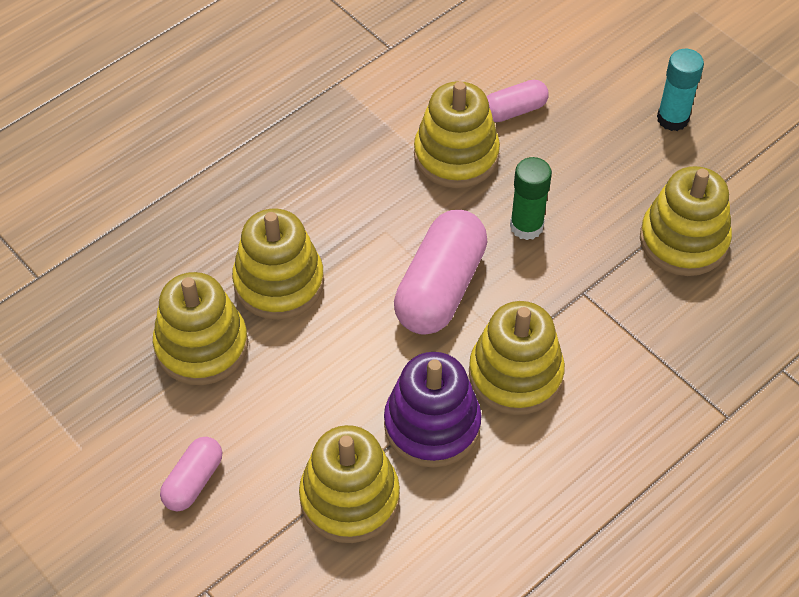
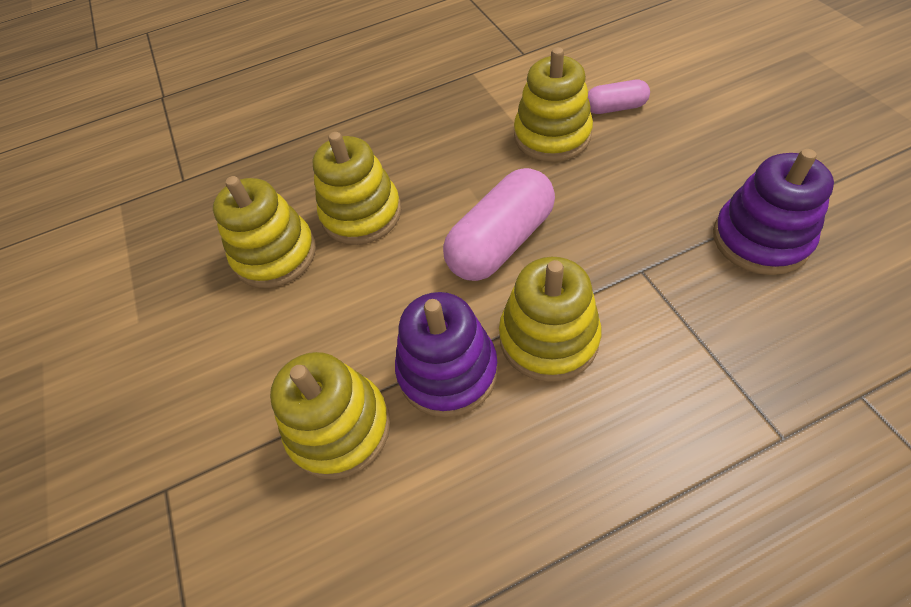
camera: 25 degrees right, 0 degrees up
(193, 481) = (209, 374): pink capsule -> none
(526, 226) = (600, 202): green glue stick -> none
(672, 119) = (768, 131): turquoise glue stick -> none
(683, 240) = (760, 239): yellow stacking toy -> purple stacking toy

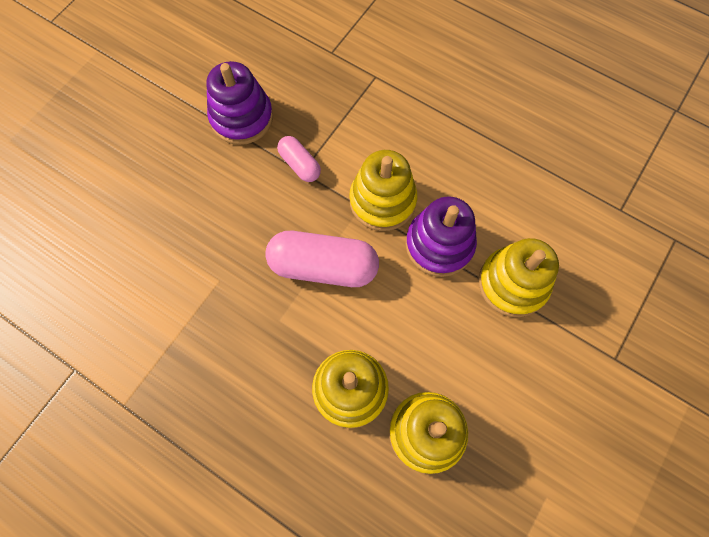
camera: 130 degrees left, 15 degrees up
(552, 136) = (191, 285): yellow stacking toy -> none
(615, 108) = (135, 251): pink capsule -> pink capsule (299, 164)

